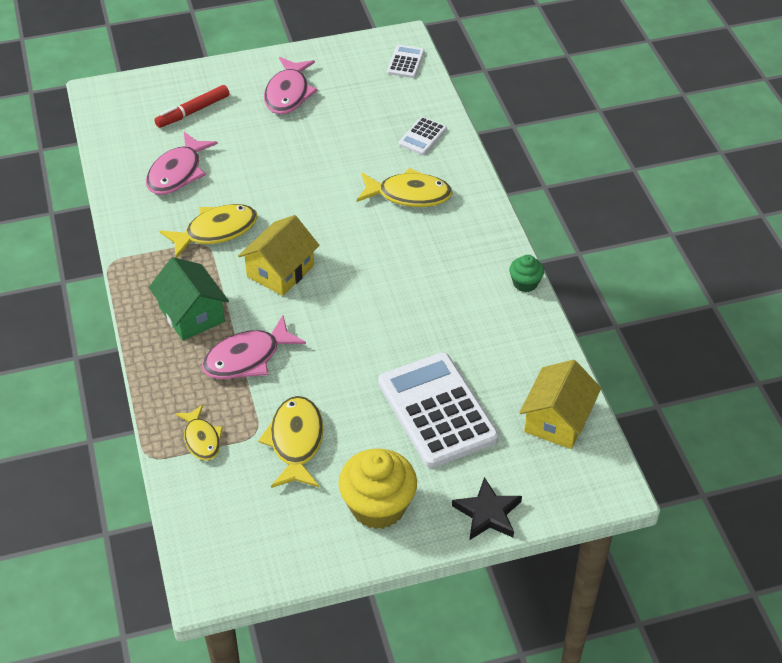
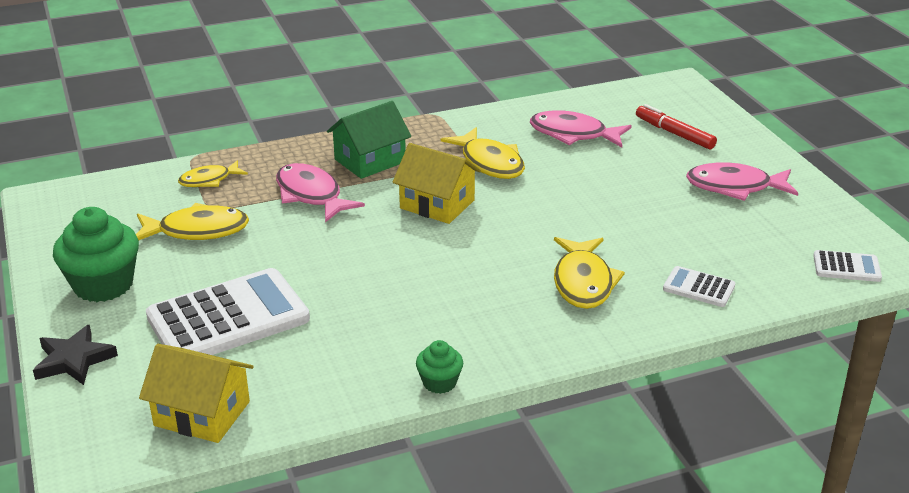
camera: 85 degrees right, 15 degrees down
(378, 506) = (103, 285): yellow cupcake -> green cupcake

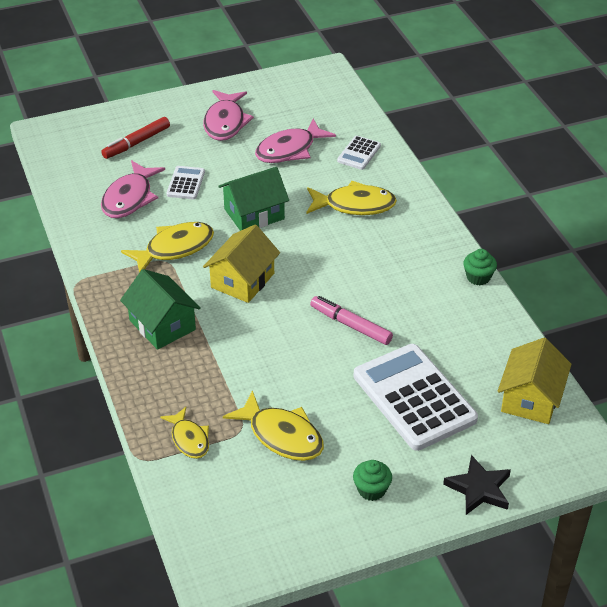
camera: 90 degrees left, 10 degrees up
(103, 285) = (371, 490): green cupcake -> green cupcake, size x0.51
(197, 231) = (282, 435): yellow fish -> yellow fish turned 135 degrees clockwise
(311, 195) = (222, 361): pink fish -> pink fish (289, 150)
(356, 275) = (351, 325): none -> pink marker
(555, 210) = (254, 214): none -> green house
(846, 267) = (332, 89): white calculator -> white calculator (186, 183)

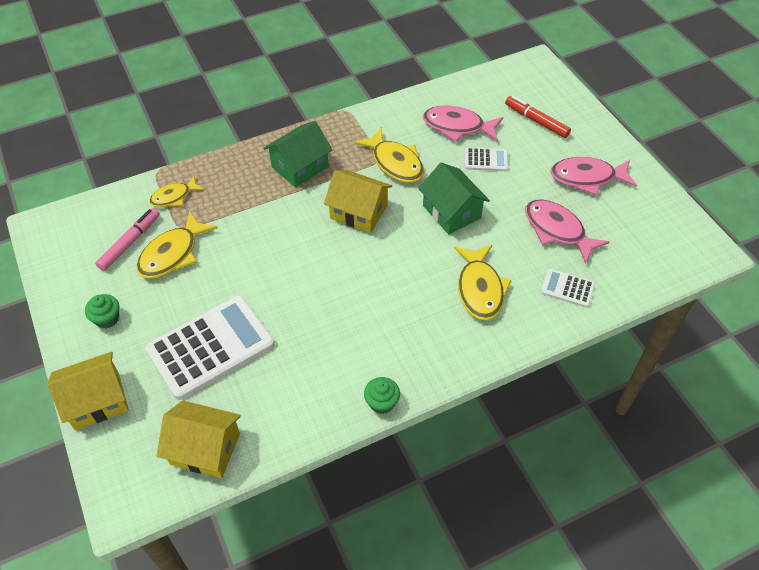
camera: 85 degrees right, 10 degrees up
(351, 325) = (305, 294): pink marker -> pink marker (130, 243)
(479, 488) = (97, 401): black star -> yellow house

